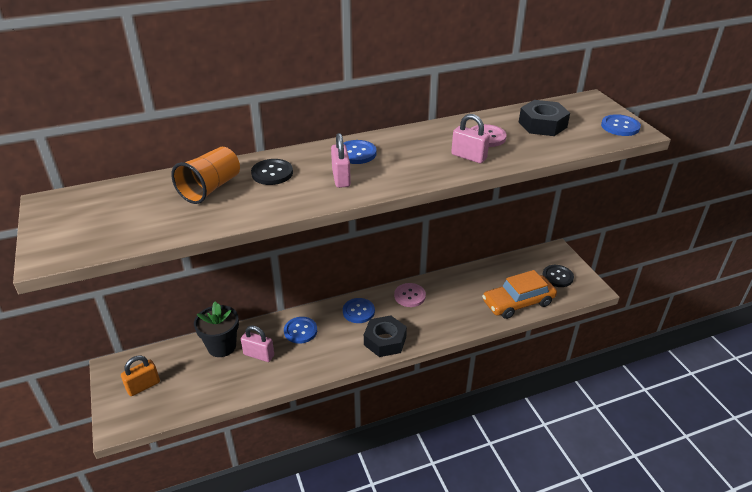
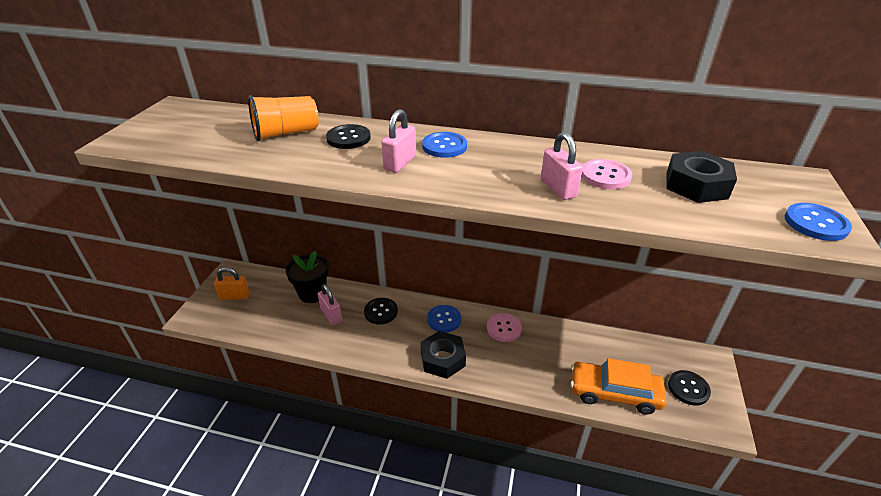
camera: 35 degrees right, 0 degrees up
(300, 331) = (381, 312): blue button -> black button

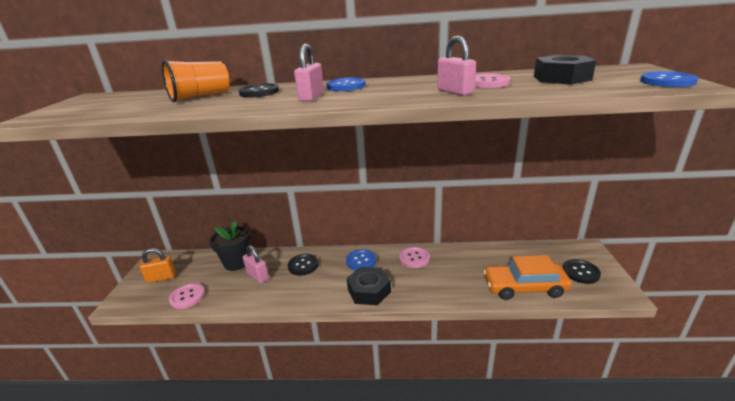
camera: 10 degrees left, 10 degrees down
(257, 325) = (187, 296): none -> pink button

